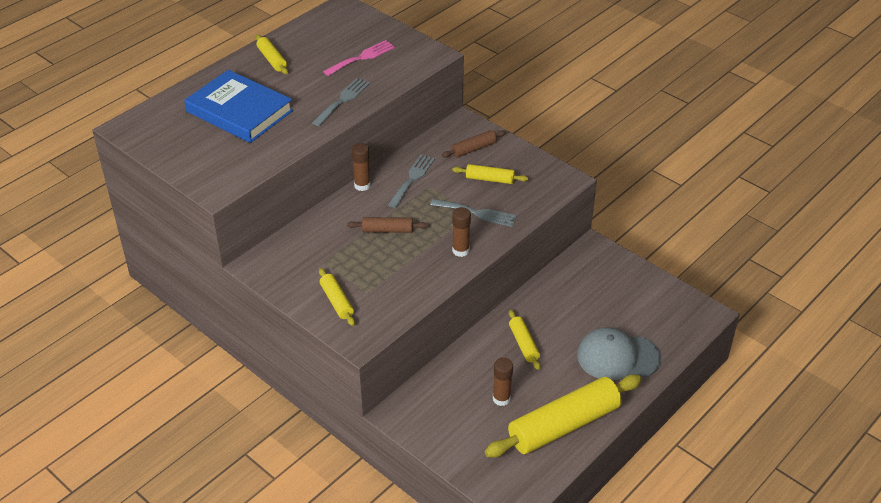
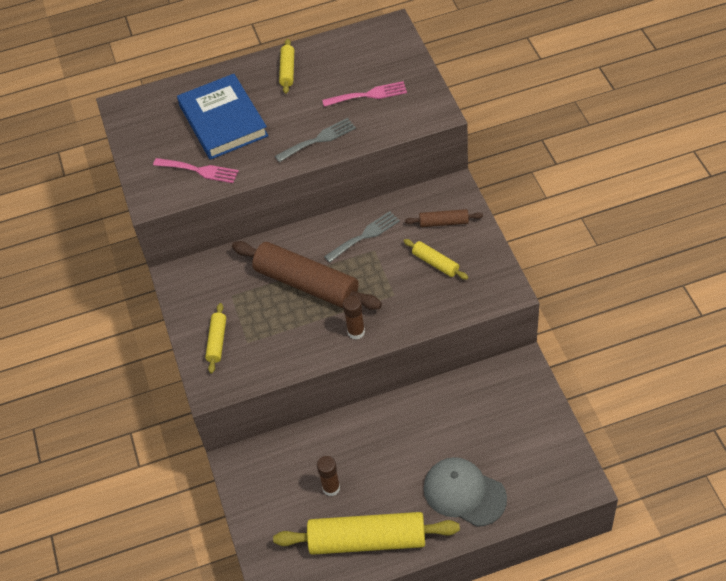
camera: 35 degrees right, 10 degrees up
(246, 154) = (199, 170): none -> pink fork
(362, 185) = (316, 226): brown glue stick -> none
(387, 230) = (306, 284): brown rolling pin -> brown rolling pin, size x2.14
(477, 213) = (398, 297): grey fork -> none
(523, 344) = (387, 441): yellow rolling pin -> none

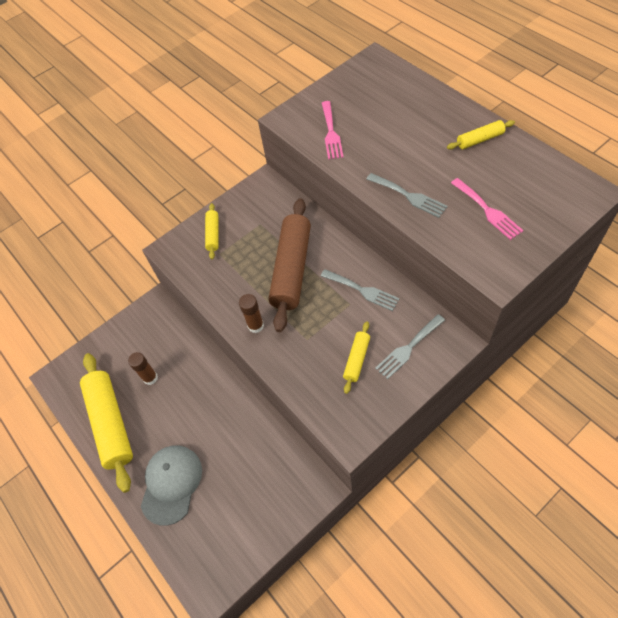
camera: 70 degrees right, 5 degrees up
(217, 341) = (213, 234): yellow rolling pin -> yellow rolling pin turned 75 degrees counterclockwise
(223, 121) = (394, 123): blue book -> none
(444, 222) = (408, 348): brown rolling pin -> grey fork

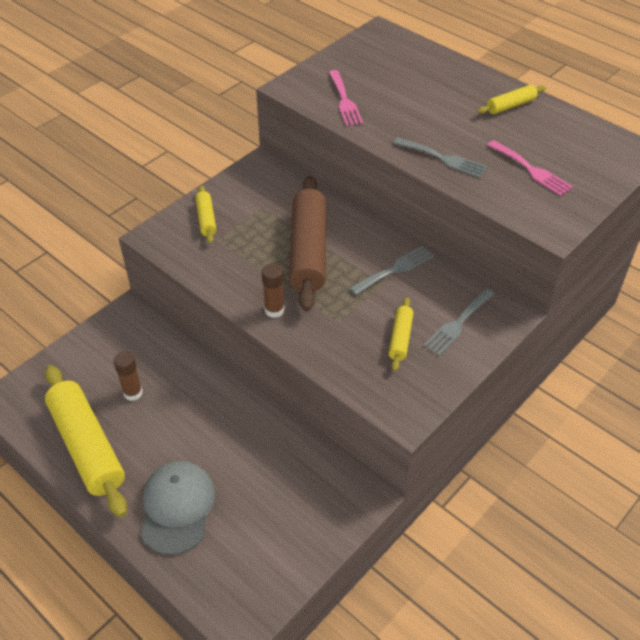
camera: 15 degrees left, 10 degrees down
(362, 290) = (395, 269): grey fork -> grey fork turned 60 degrees counterclockwise

